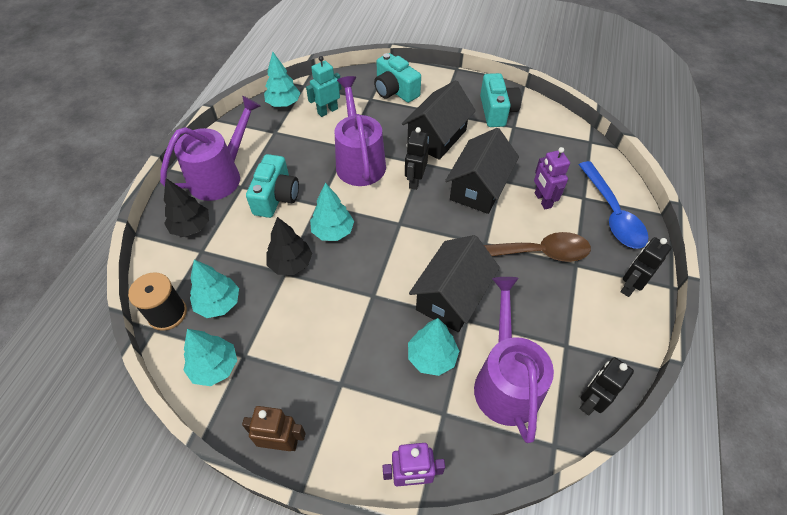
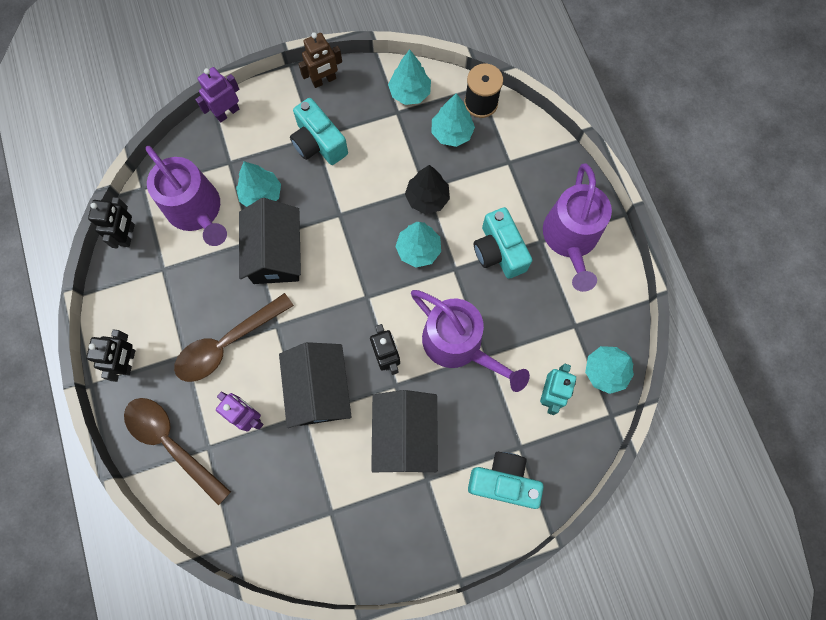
camera: 145 degrees right, 20 degrees up
(191, 227) = (540, 175): black tree -> none
(497, 111) = (364, 527): turquoise camera -> turquoise camera (318, 143)
(612, 213) = (172, 444): blue spoon -> brown spoon

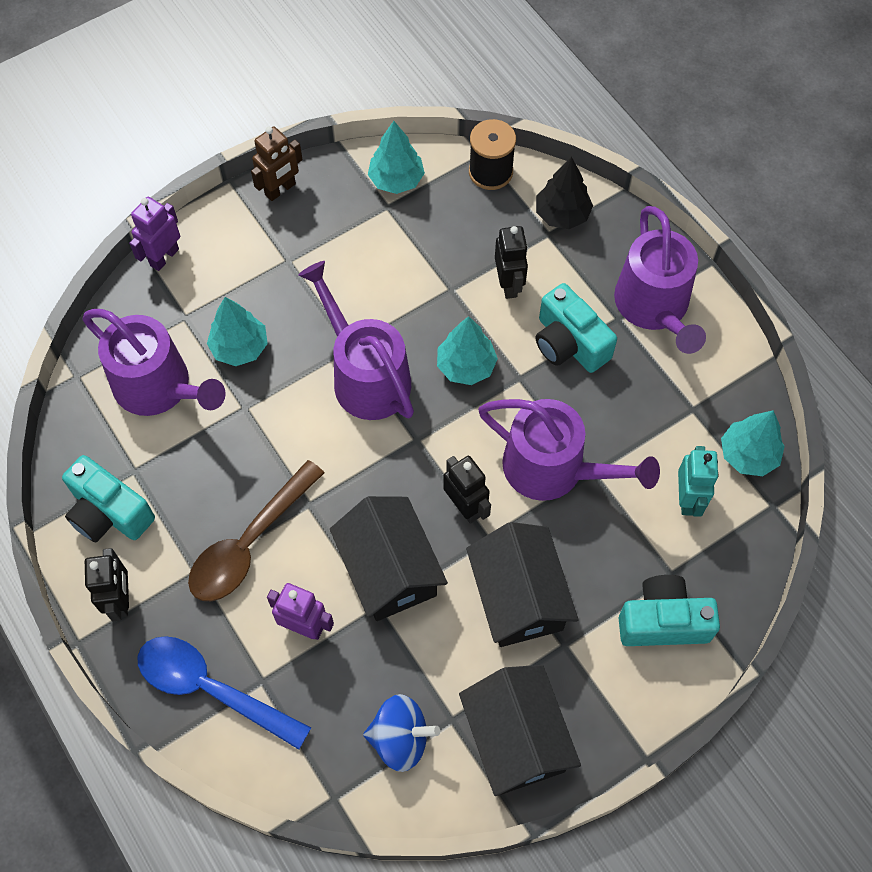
camera: 15 degrees left, 10 degrees down
(128, 235) = (74, 440): black robot -> black robot (509, 284)
(172, 444) = (212, 689): brown spoon -> blue spoon
(276, 253) = (280, 415): black house -> black house (516, 738)
(291, 516) = (400, 738): none -> blue spinning top
(318, 143) = (296, 267): turquoise camera -> turquoise camera (109, 512)
(344, 239) = (366, 376): none -> purple watering can
(427, 198) = (458, 301): black tree -> black tree (562, 214)
(451, 133) = (464, 216): turquoise tree -> none

